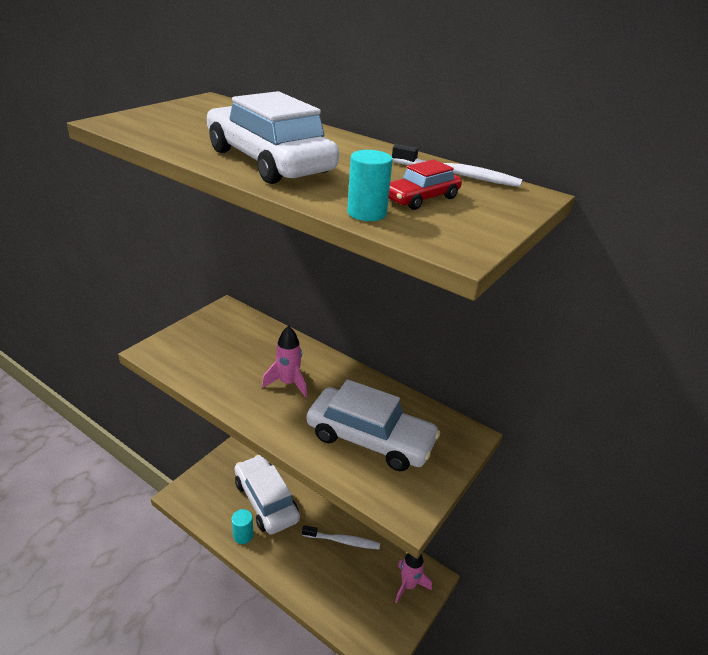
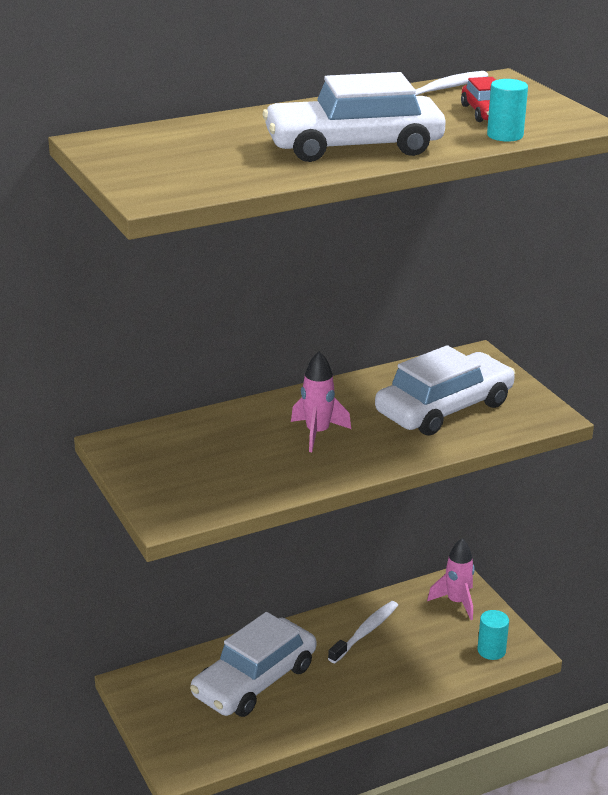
camera: 60 degrees left, 5 degrees down
(243, 535) = (297, 717): turquoise cylinder -> turquoise cylinder (491, 651)
(266, 501) = (254, 680): white car -> white car turned 45 degrees counterclockwise

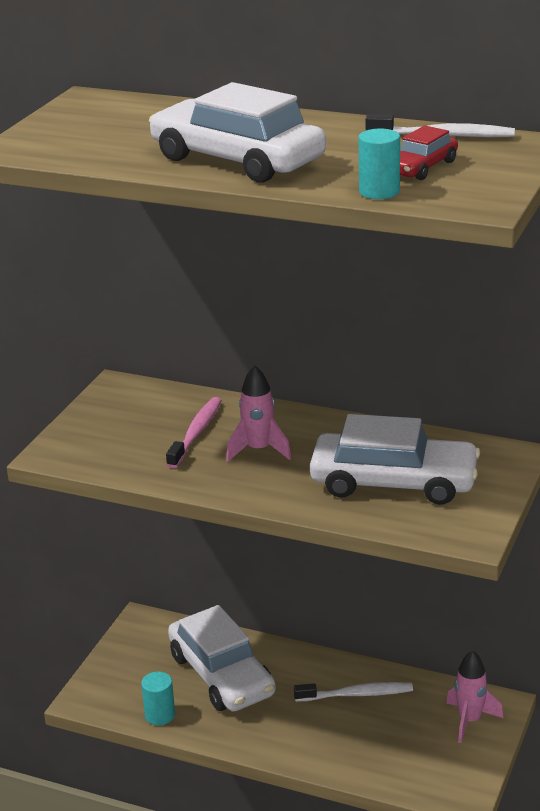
camera: 50 degrees right, 0 degrees up
(249, 445) = (196, 433): none -> pink toothbrush
(254, 680) = (221, 675): white car -> white car turned 120 degrees counterclockwise
(491, 651) = (435, 778): turquoise cylinder -> turquoise cylinder (160, 715)

